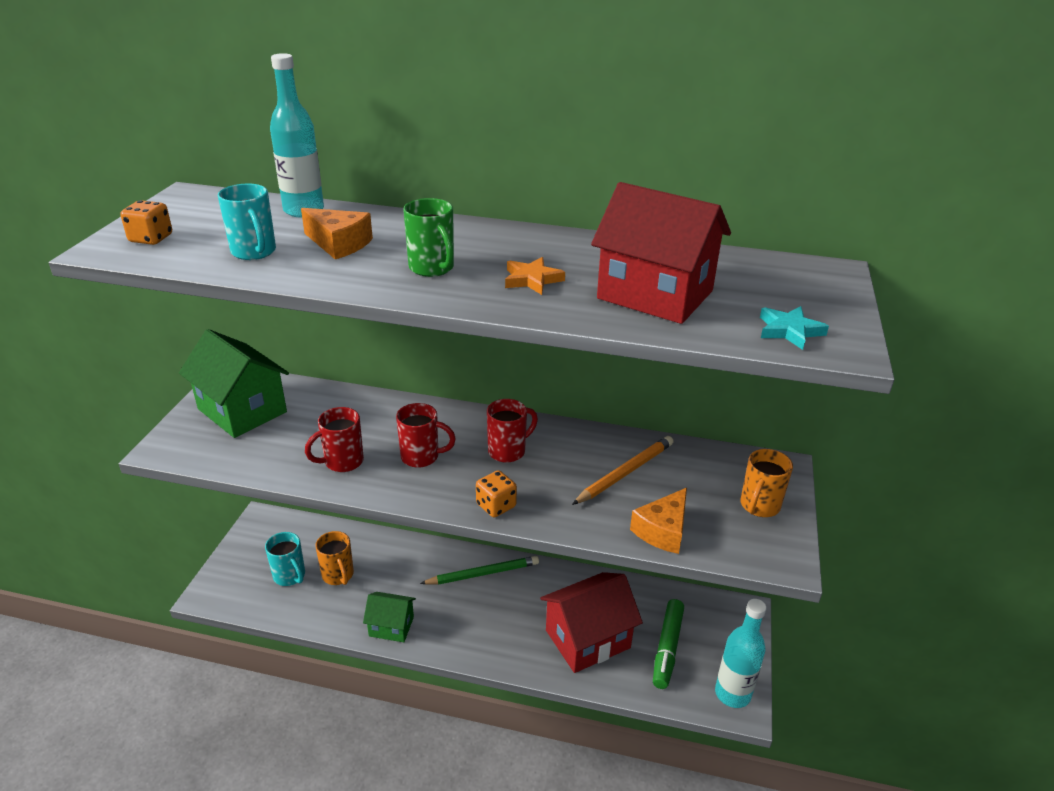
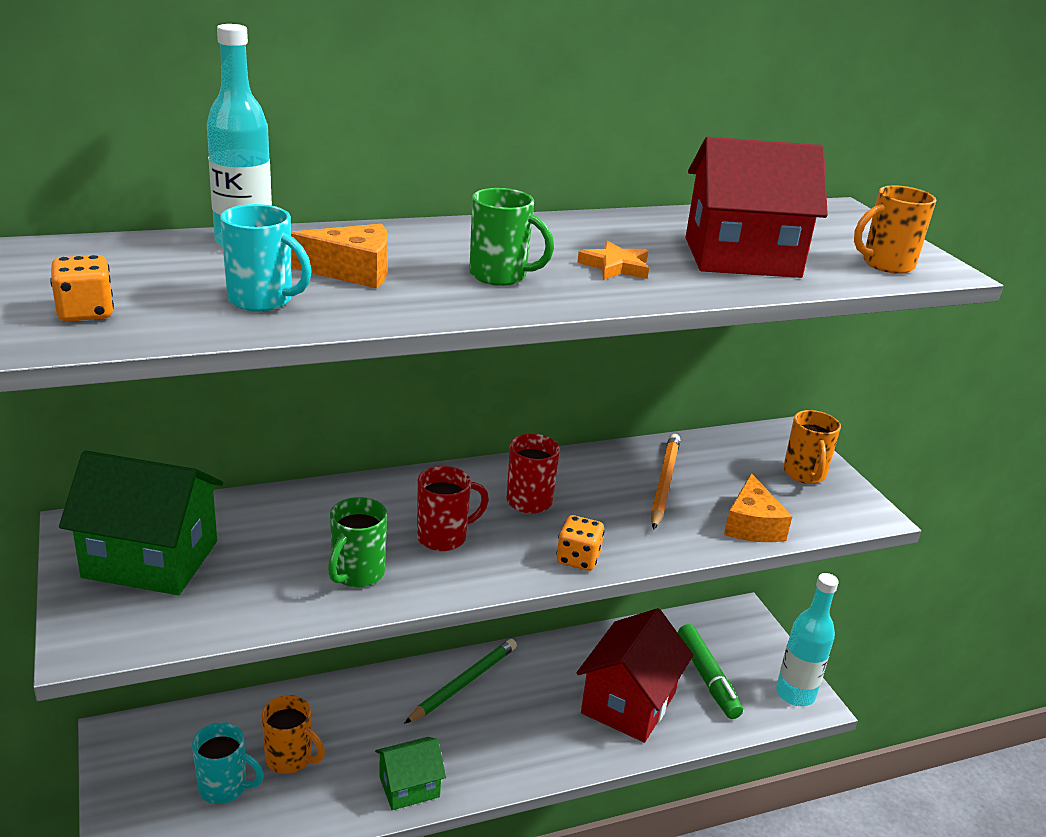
camera: 35 degrees left, 5 degrees down
(342, 462) = (356, 574): red mug -> green mug
(789, 331) = (885, 265): turquoise star -> orange mug

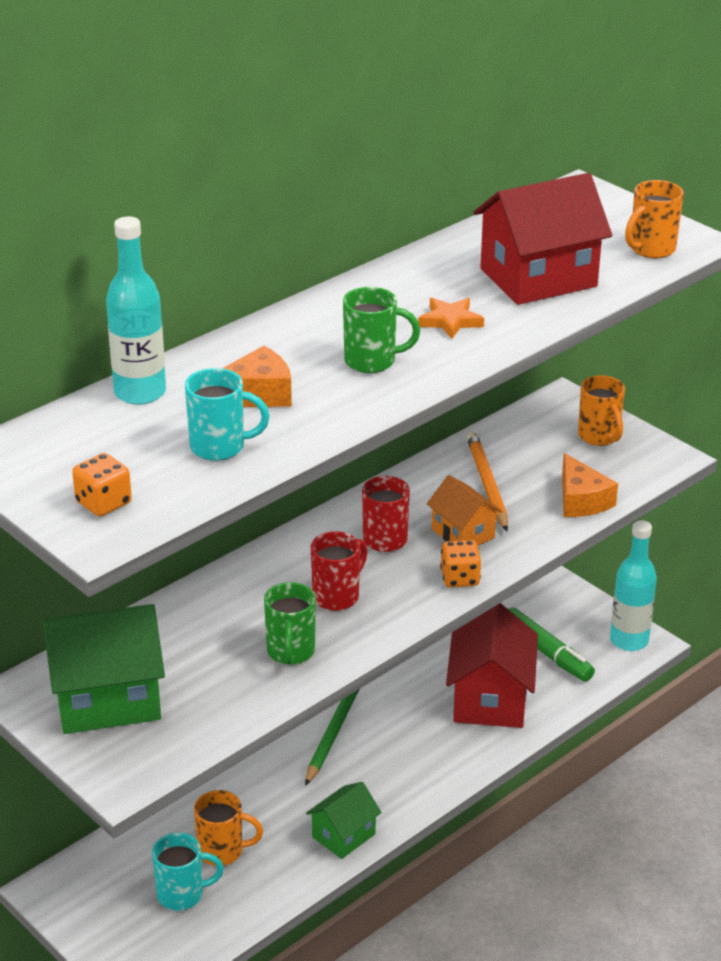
camera: 20 degrees left, 5 degrees up
(610, 519) = (463, 533): none -> orange house

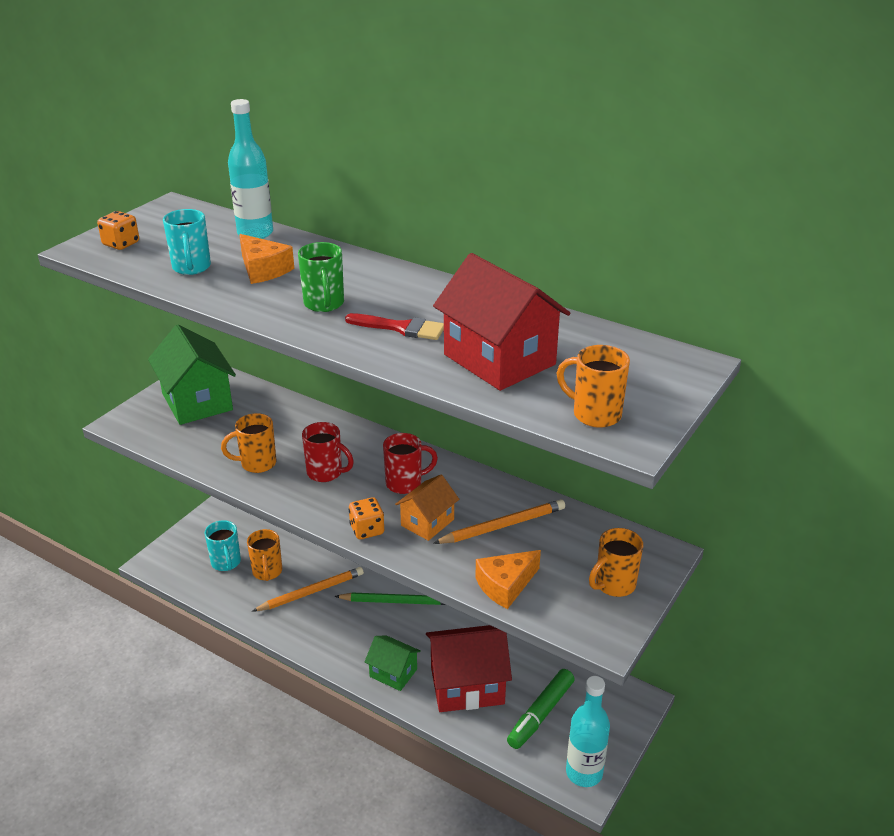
camera: 75 degrees right, 0 degrees up
(282, 811) = (311, 592): none -> orange pencil
(290, 652) = (257, 463): green mug -> orange mug
(343, 835) = (294, 628): green house -> green house (393, 673)
(450, 321) = (401, 328): orange star -> red brush

